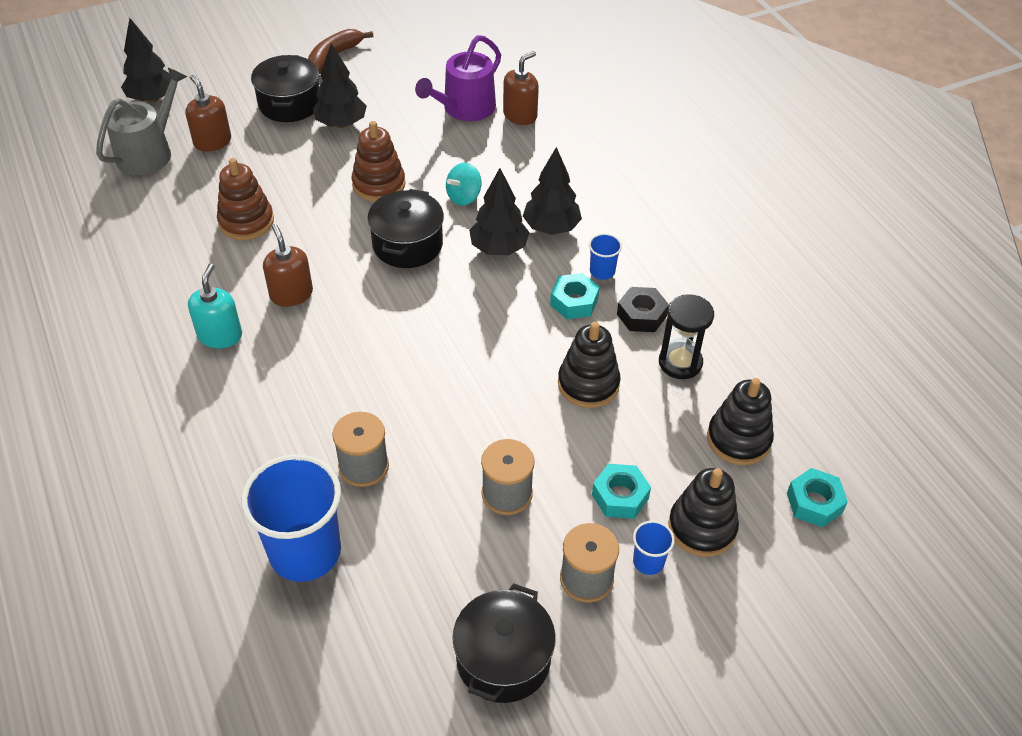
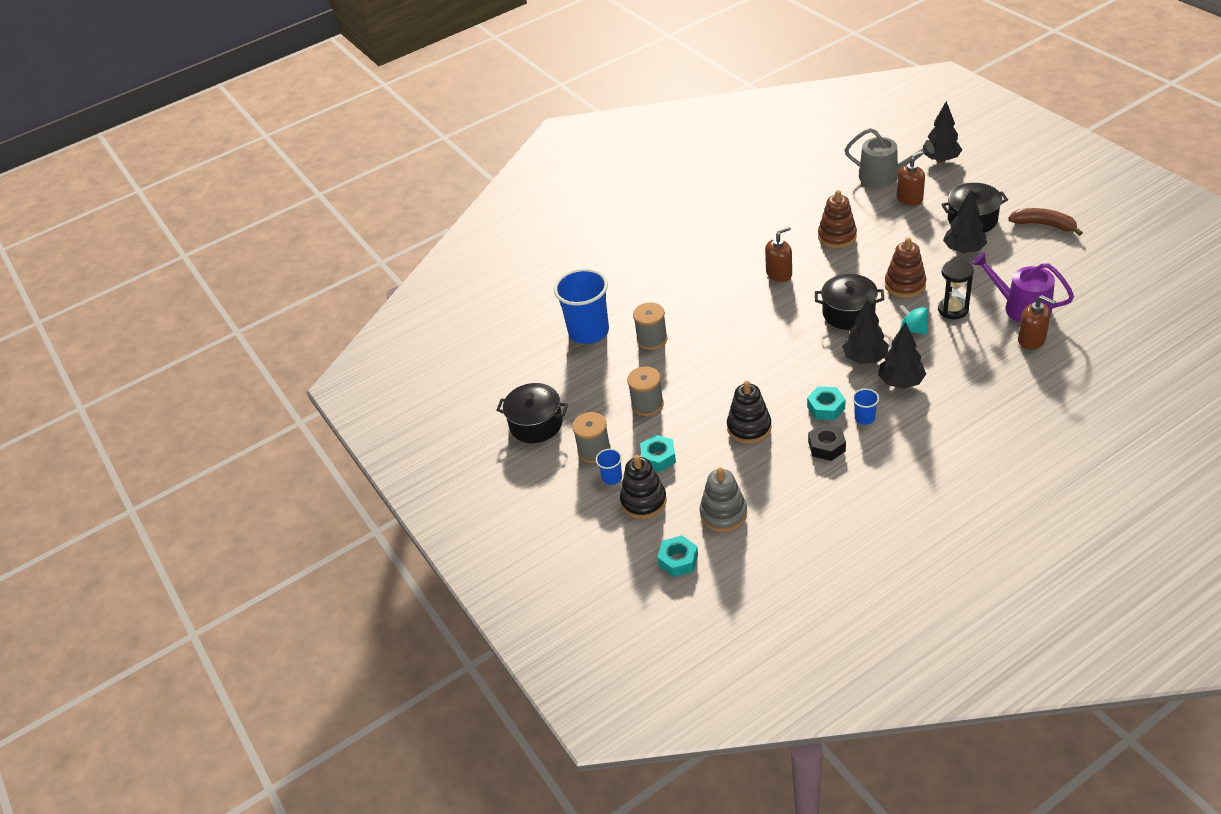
camera: 90 degrees right, 5 degrees down
(220, 335) = (733, 255): turquoise soap dispenser -> none
(680, 362) = (786, 474): black hourglass -> black hourglass (953, 309)
(738, 439) = (723, 514): black stacking toy -> grey stacking toy

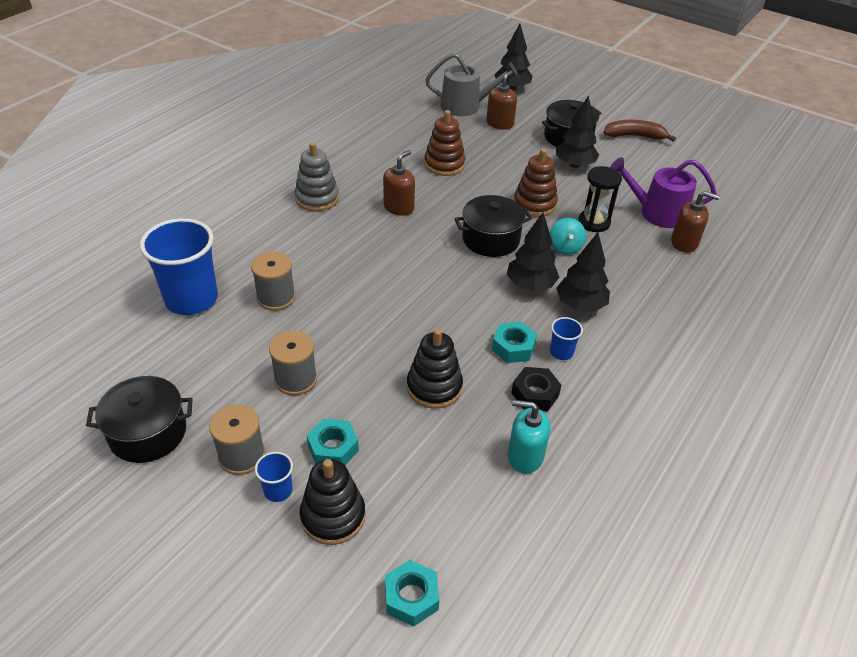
camera: 30 degrees left, 0 degrees up
(723, 514) = (446, 511): grey stacking toy -> grey stacking toy (317, 198)
(797, 489) = (525, 456): none -> turquoise soap dispenser
(913, 329) = (565, 247): turquoise spinning top -> turquoise spinning top turned 105 degrees counterclockwise

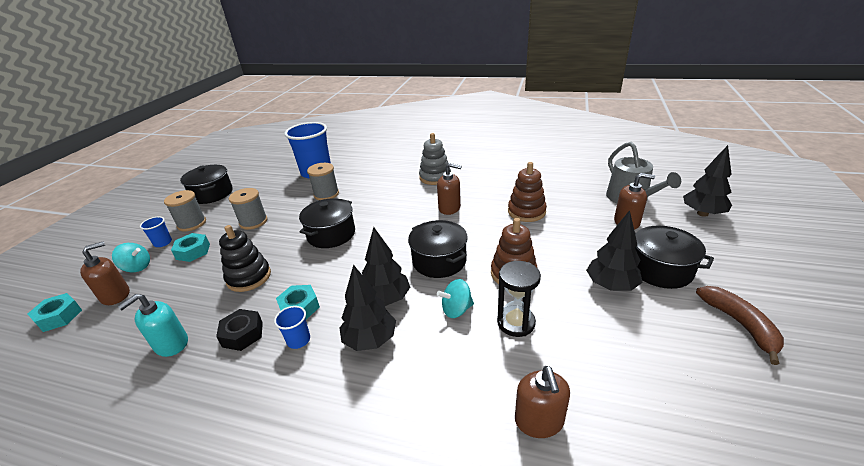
camera: 75 degrees right, 10 degrees down
(333, 516) = (137, 267): black stacking toy -> turquoise spinning top
(387, 306) = (331, 234): none -> black pot
(395, 532) = (115, 295): none -> brown soap dispenser
(525, 456) = (171, 344): turquoise soap dispenser -> turquoise soap dispenser turned 135 degrees counterclockwise
(657, 213) = (583, 379): purple watering can -> none

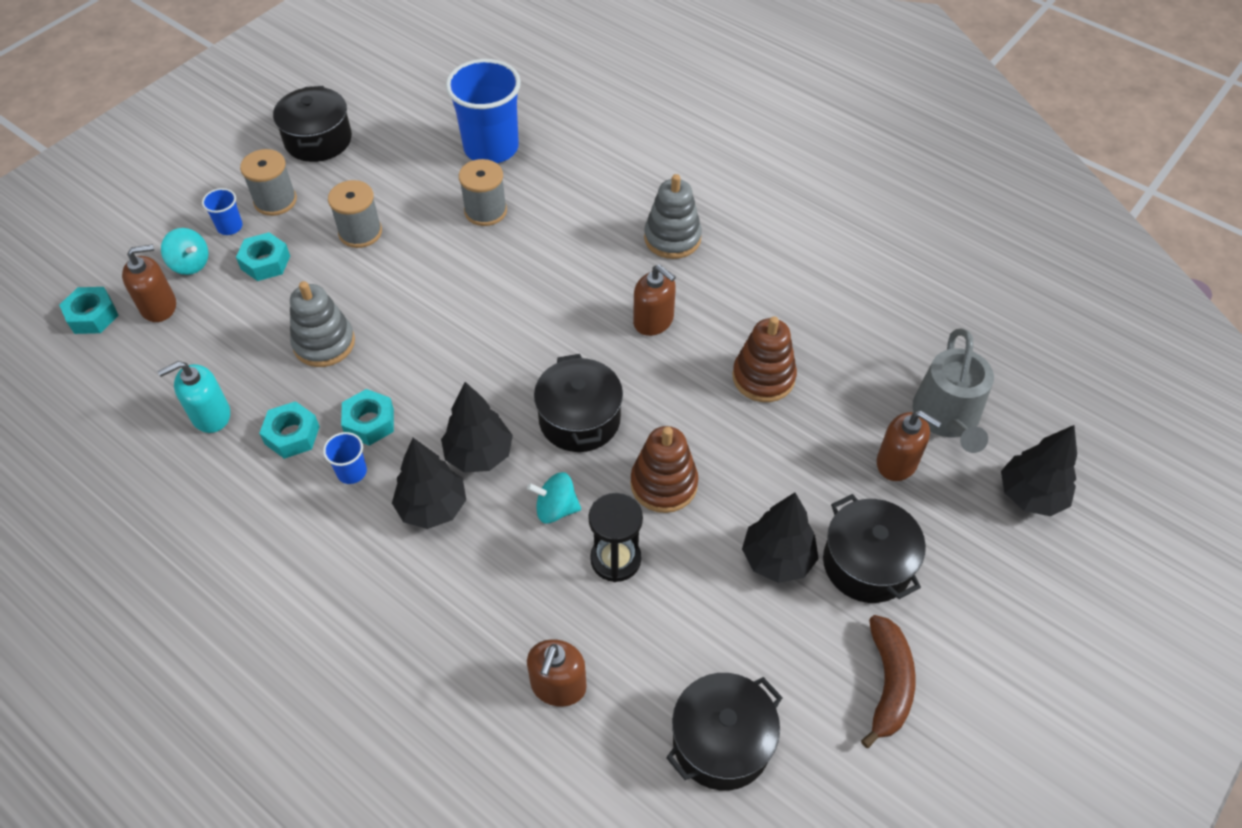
camera: 20 degrees right, 20 degrees up
(242, 334) = (292, 435): black nut -> turquoise nut
(249, 277) = (324, 343): black stacking toy -> grey stacking toy
(331, 234) = (458, 305): black pot -> black pot (721, 742)

